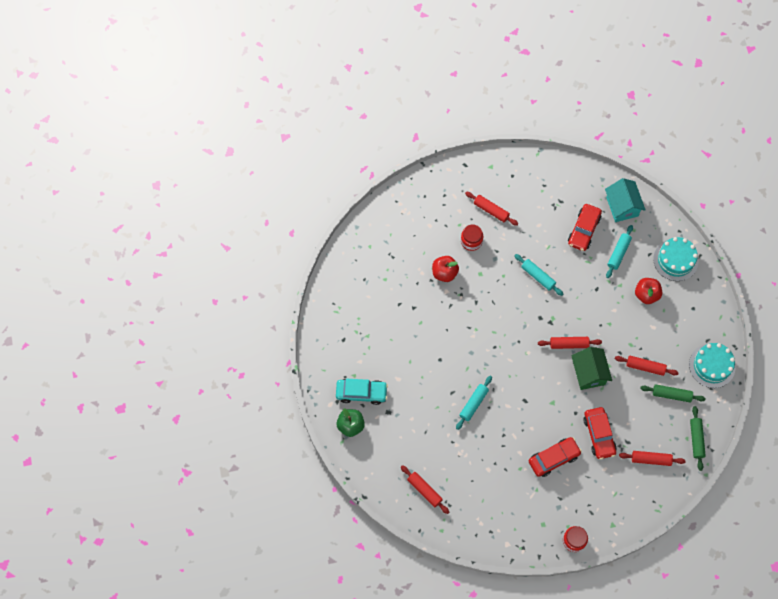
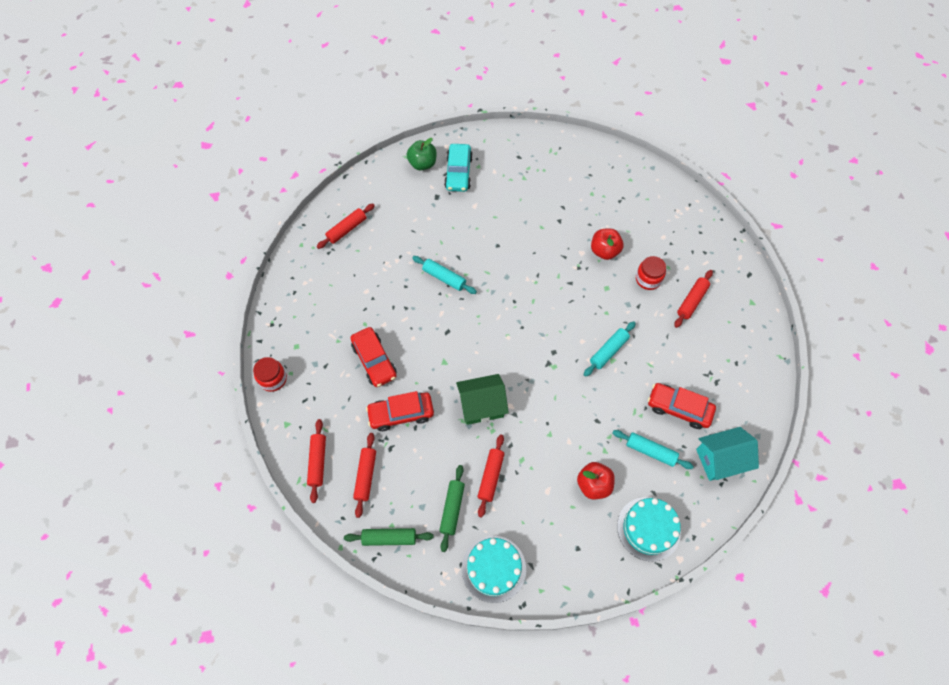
camera: 90 degrees right, 5 degrees down
(569, 344) = (520, 384): red rolling pin -> red rolling pin (318, 462)

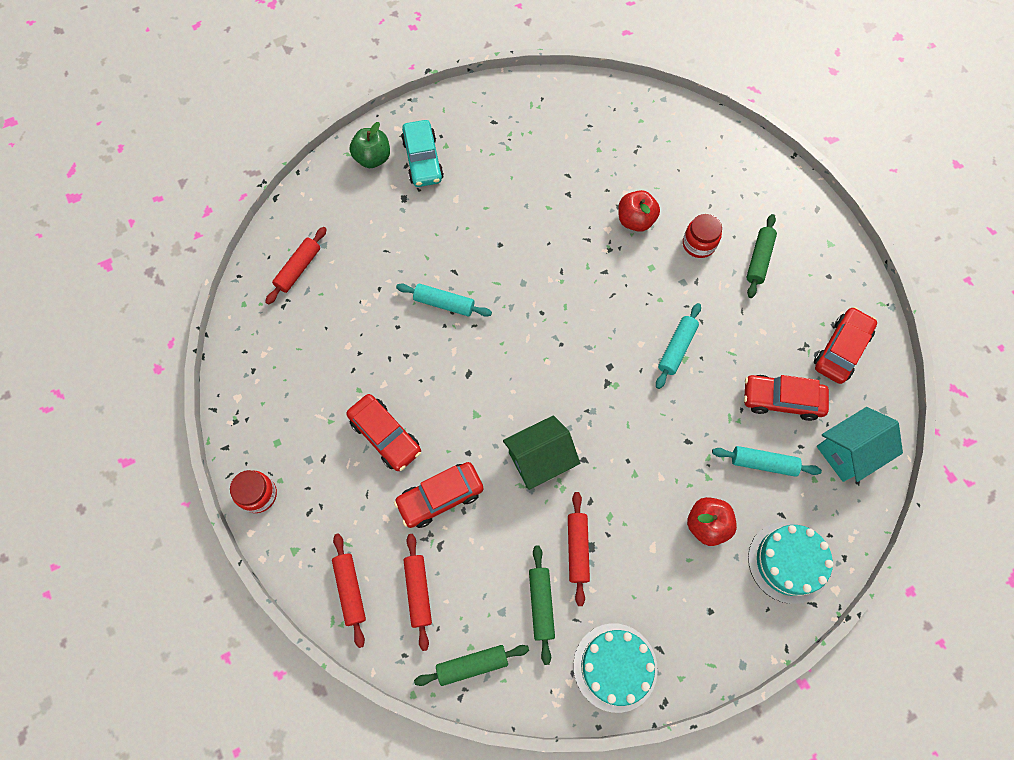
camera: 15 degrees left, 5 degrees up
(692, 301) = (759, 259): red rolling pin -> green rolling pin
(737, 383) = (841, 349): none -> red car

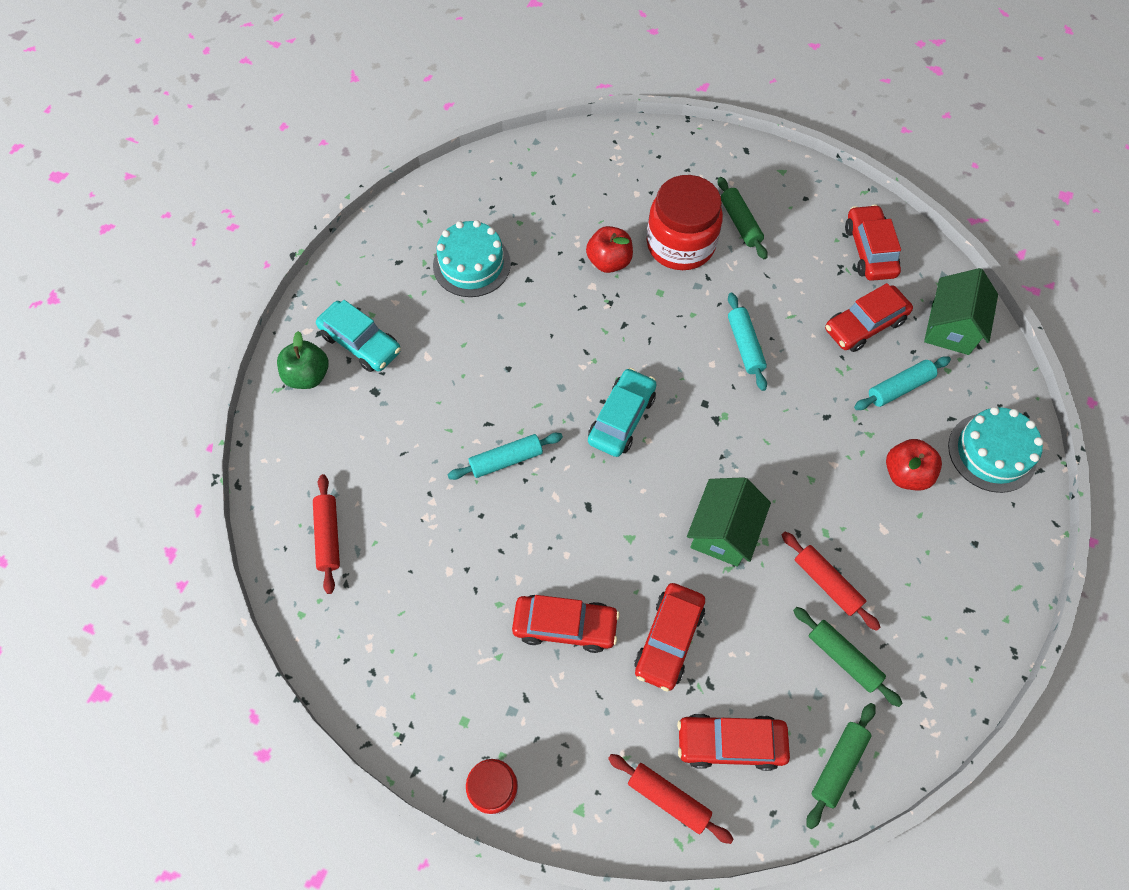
camera: 40 degrees left, 5 degrees down
(418, 591) = (730, 743): red rolling pin -> red car
(543, 333) = (621, 418): none -> turquoise car
(615, 667) = (950, 657): turquoise cake -> turquoise cake (472, 264)
(698, 244) = (680, 244): red jar -> red jar, size x1.85
(848, 451) = (950, 328): turquoise house -> green house

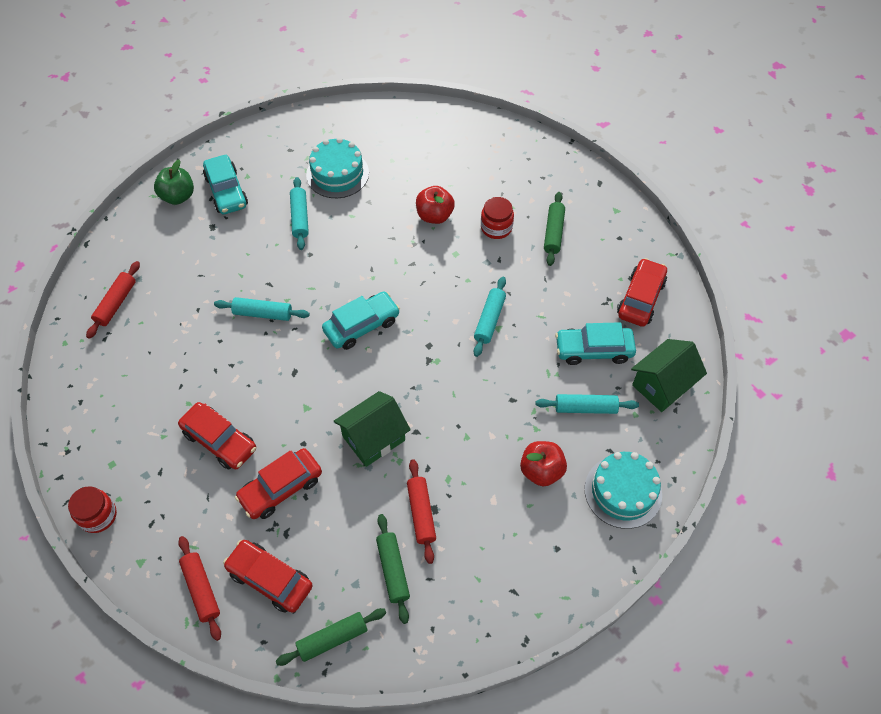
camera: 30 degrees right, 5 degrees down
(467, 333) = (300, 217): none -> turquoise rolling pin
(680, 244) = (496, 227): red jar -> red jar, size x0.54
(864, 325) = (593, 350): red car -> turquoise car

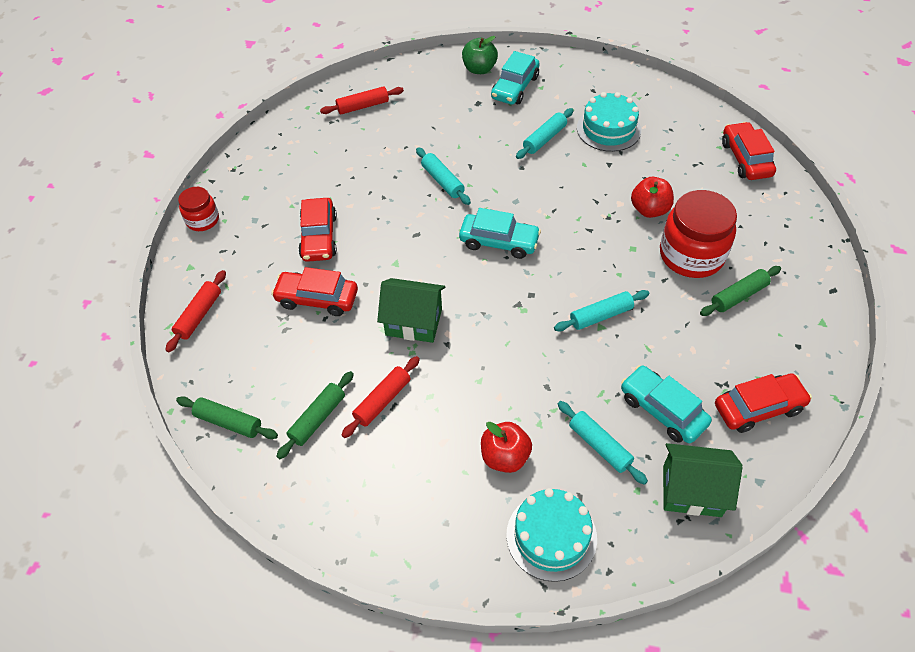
camera: 50 degrees right, 5 degrees down
(270, 579) = (241, 348): red car -> red car (745, 159)
(496, 227) = (691, 255): red jar -> red jar, size x1.85

